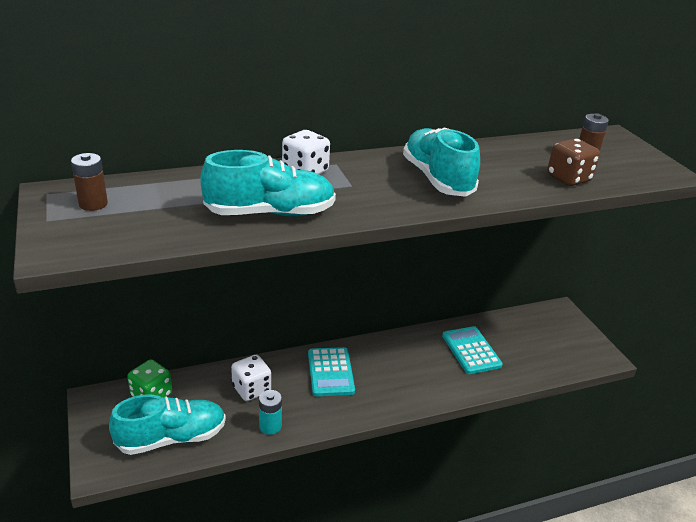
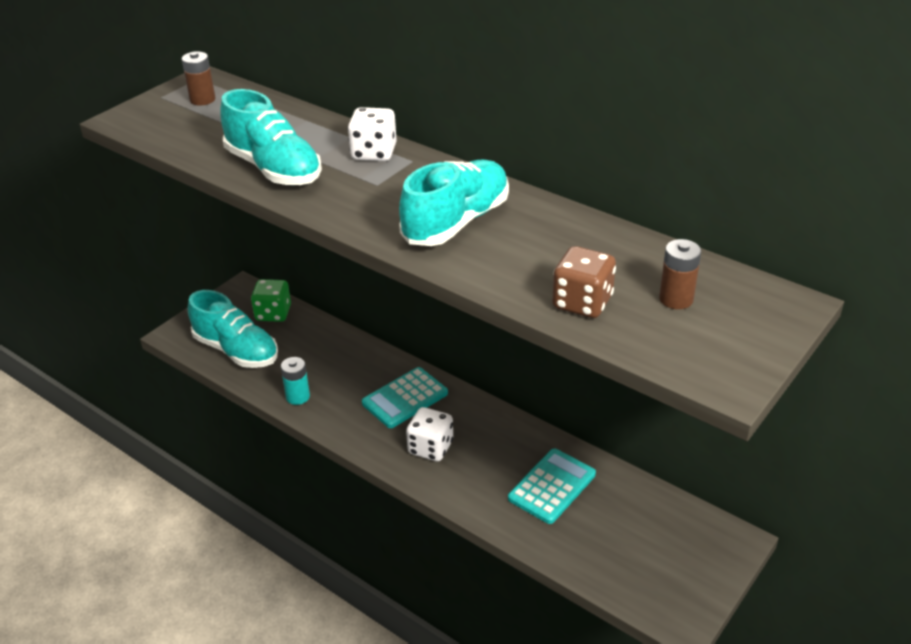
camera: 60 degrees right, 5 degrees up
(251, 389) = (333, 362): white dice -> white dice (430, 448)

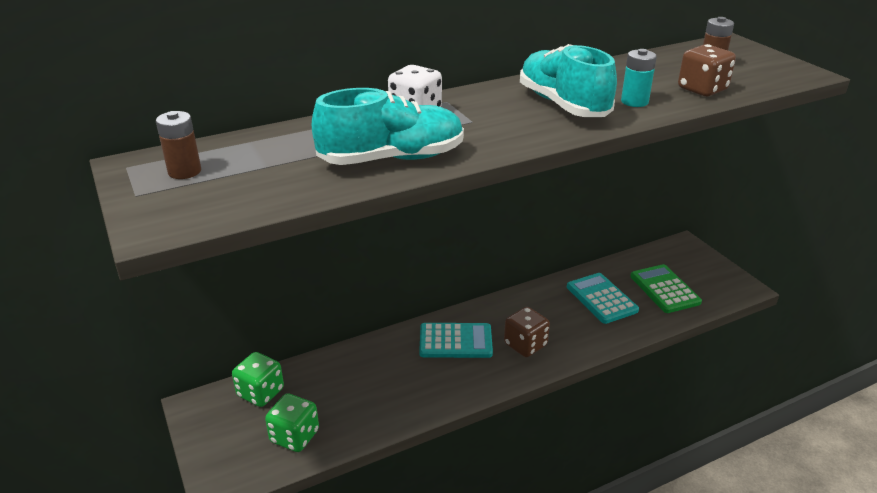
camera: 65 degrees left, 5 degrees down
(236, 350) = (294, 436): turquoise shoe -> green dice
(298, 397) = (403, 408): turquoise battery -> turquoise battery (634, 102)
(405, 398) = (455, 341): turquoise calculator -> turquoise calculator turned 75 degrees counterclockwise
(430, 448) = (525, 345): white dice -> brown dice
(613, 539) = (664, 289): none -> green calculator

